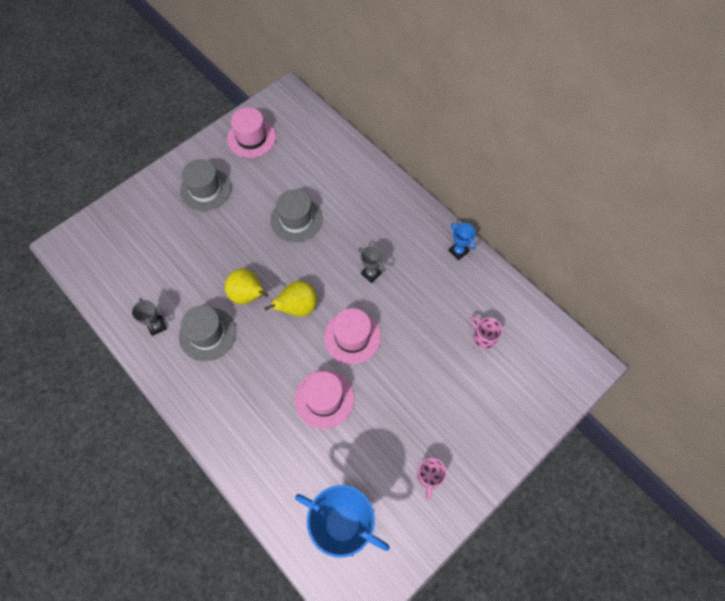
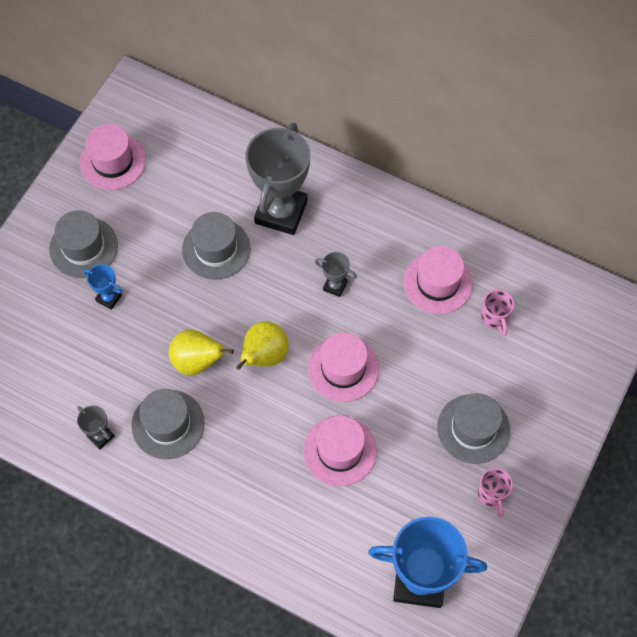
camera: 20 degrees left, 0 degrees up
(353, 208) = (281, 212): none -> grey trophy
(434, 418) = (473, 429): none -> grey hat
(449, 296) = (437, 282): none -> pink hat
(458, 251) = (428, 225): blue trophy -> blue trophy (108, 298)
(483, 338) = (494, 318): pink mug -> pink mug turned 135 degrees counterclockwise

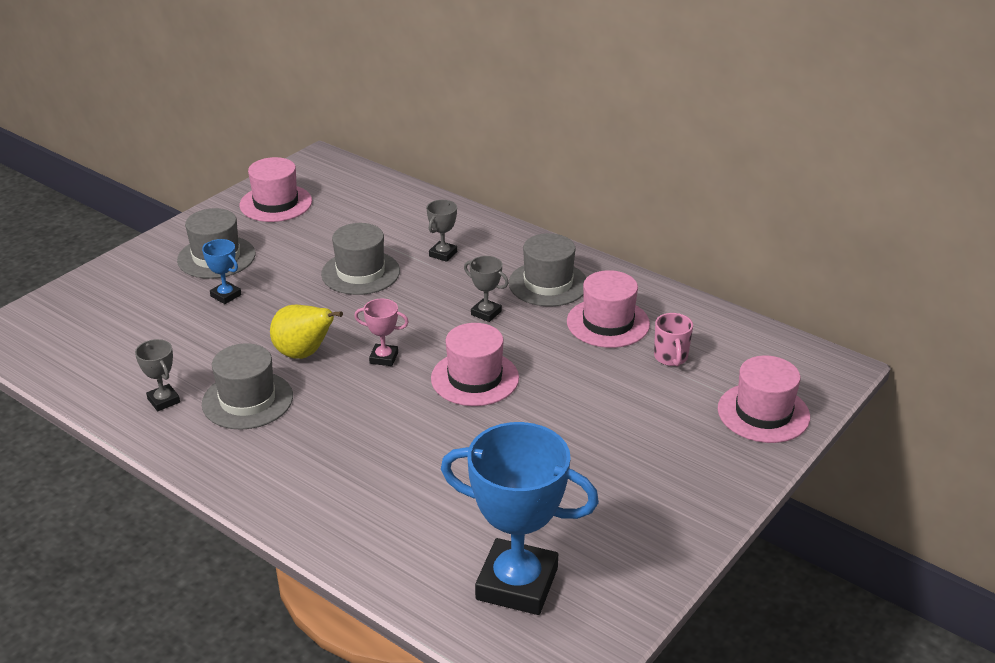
camera: 10 degrees right, 30 degrees down
(264, 356) = (384, 358): yellow pear -> pink trophy
(281, 212) = (443, 254): grey trophy -> grey trophy, size x0.44
(339, 450) = (448, 447): pink hat -> pink hat (763, 413)
(473, 429) = (624, 447): grey hat -> grey hat (548, 284)
(492, 495) = (635, 511): pink mug -> none

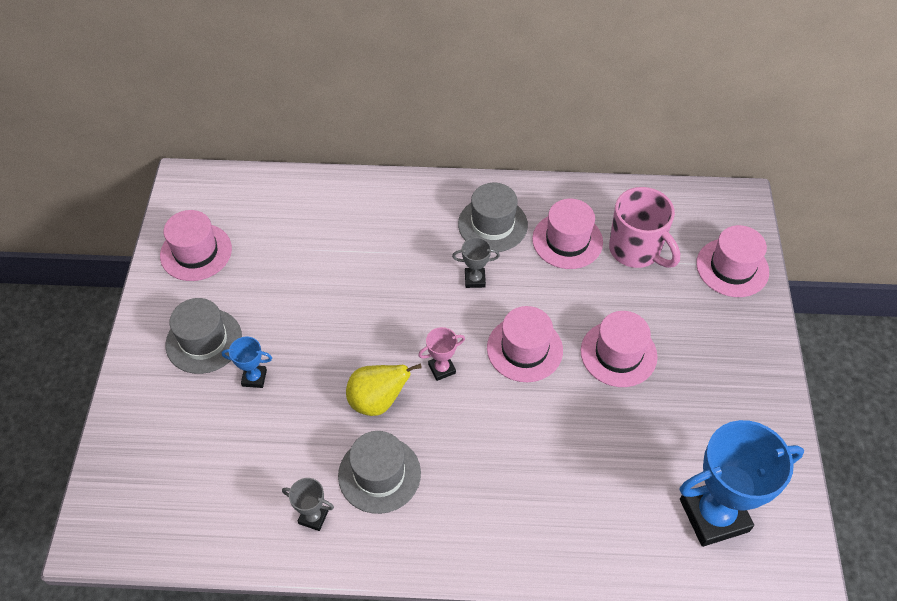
camera: 35 degrees left, 20 degrees up
(360, 273) = (341, 291): grey hat -> none
(443, 254) = (387, 236): grey trophy -> none
(562, 422) = (618, 354): none -> pink hat
(671, 358) = (636, 250): pink mug -> pink mug, size x1.84

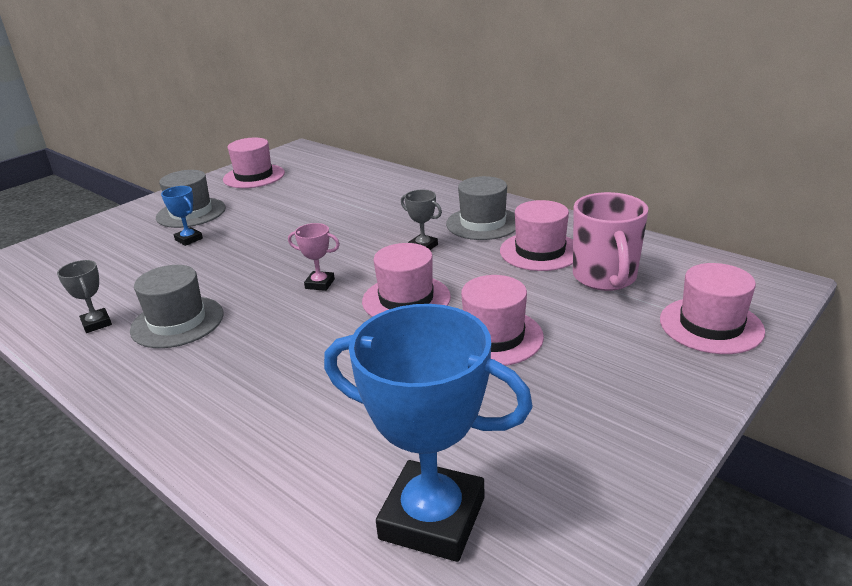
camera: 40 degrees right, 25 degrees down
(377, 401) = (245, 282): yellow pear -> none

